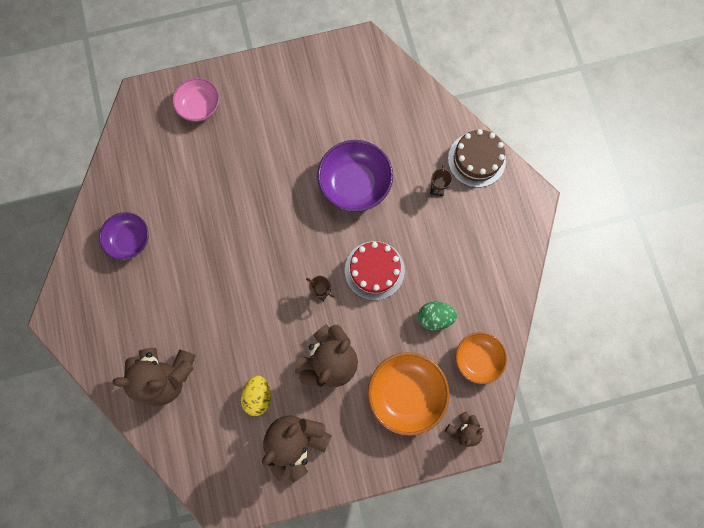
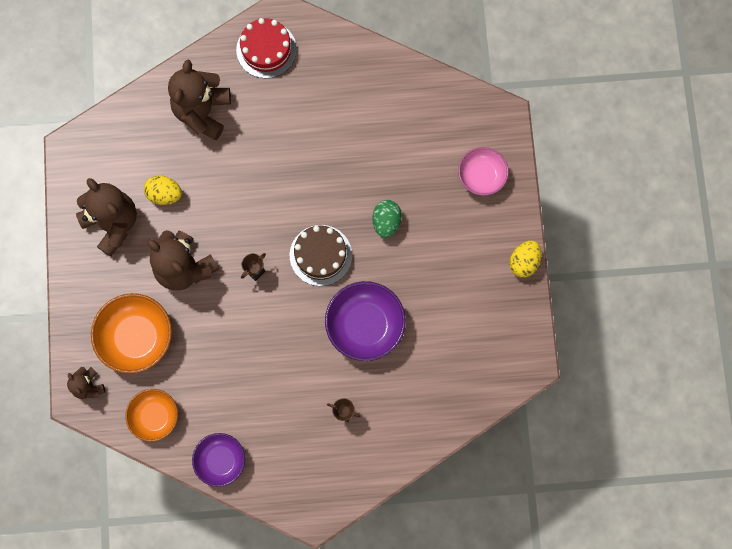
camera: 100 degrees right, 0 degrees up
(130, 240) = (346, 91): purple bowl -> purple bowl (220, 460)
(274, 61) = (523, 262): none -> yellow egg
(374, 270) = (267, 329): red cake -> red cake (266, 49)
(435, 317) = (205, 381): green egg -> green egg (386, 222)
(476, 160) = (369, 463): brown cake -> brown cake (320, 255)

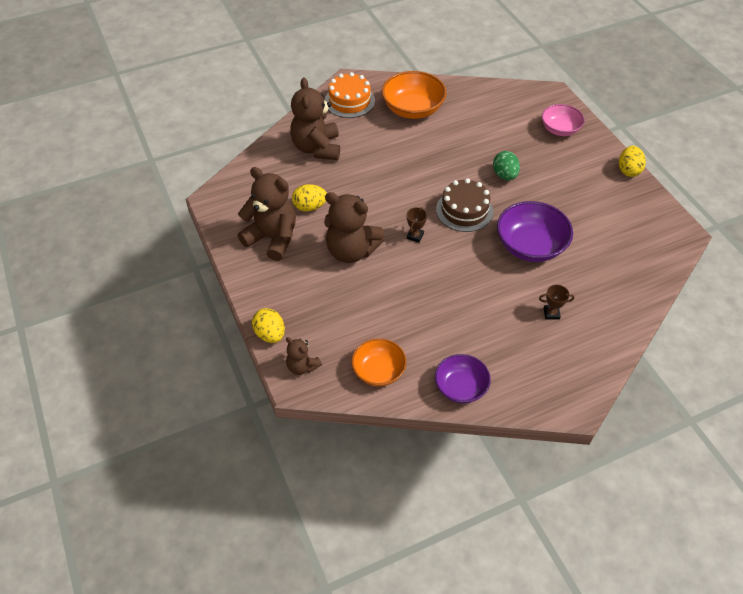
camera: 20 degrees left, 25 degrees down
(72, 340) = (270, 334): none -> yellow egg
(136, 337) = (331, 314): orange bowl -> orange bowl (413, 109)
(266, 49) = (349, 101): red cake -> orange cake

